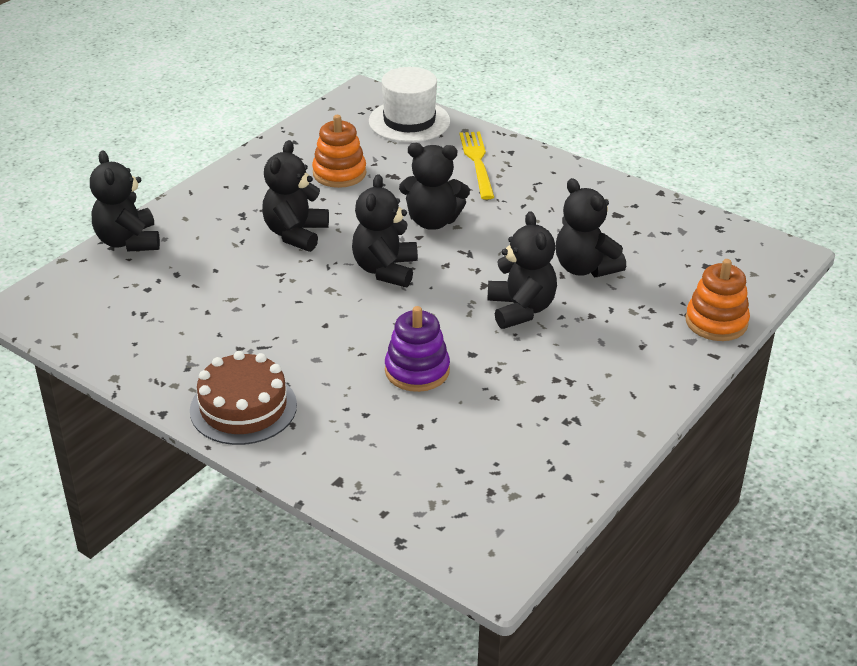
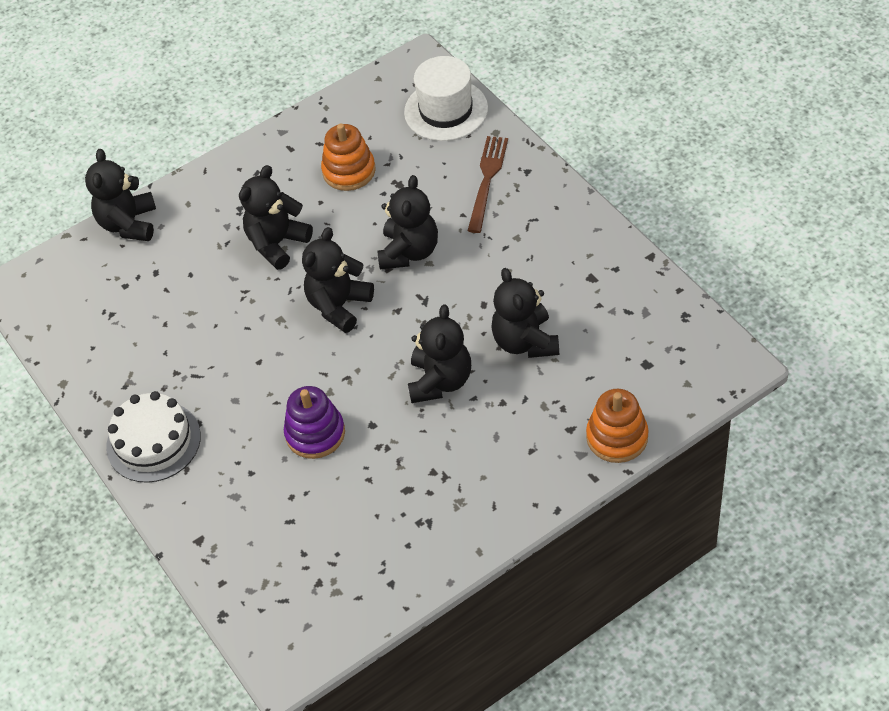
camera: 25 degrees right, 15 degrees up
(243, 408) = (153, 441): brown cake -> white cake
(433, 221) = (409, 252): black teddy bear -> black teddy bear turned 105 degrees counterclockwise
(477, 162) = (487, 180): yellow fork -> brown fork

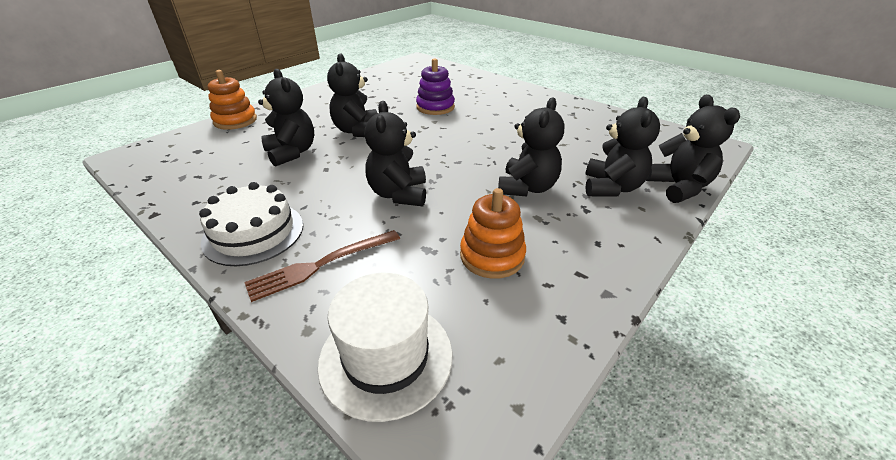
camera: 160 degrees right, 15 degrees down
(153, 441) = (532, 98): white cake -> white cake (253, 233)
(339, 306) = (448, 157): black teddy bear -> black teddy bear (611, 187)
(487, 180) = (321, 265): brown fork -> brown fork turned 60 degrees clockwise

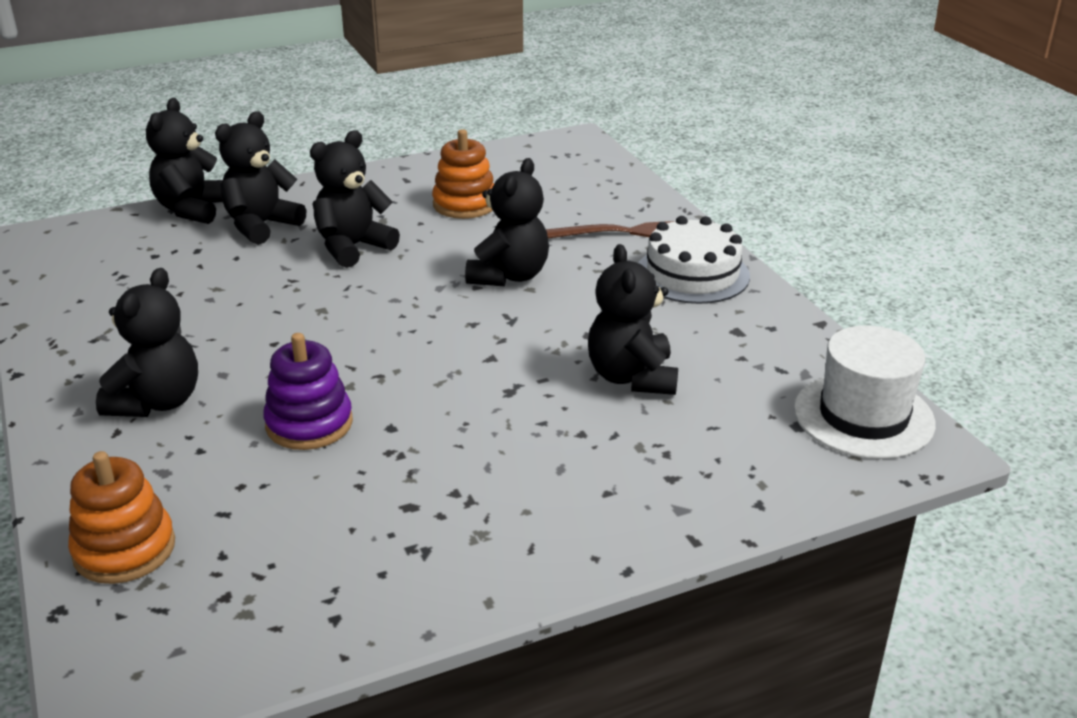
camera: 155 degrees left, 5 degrees down
(235, 121) = (740, 498): orange stacking toy -> orange stacking toy (124, 549)
(357, 131) = (502, 398): black teddy bear -> black teddy bear (157, 402)
(386, 357) = (595, 175): white hat -> white hat (863, 416)

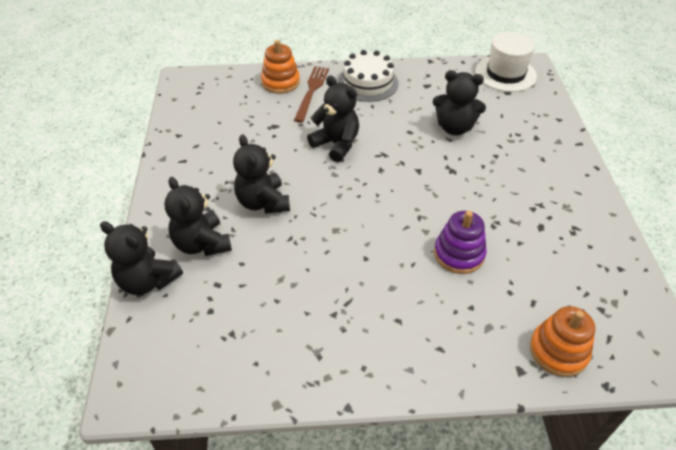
camera: 70 degrees left, 15 degrees up
(157, 402) = (413, 324): black teddy bear -> none
(465, 204) = (237, 142): orange stacking toy -> orange stacking toy (280, 82)

